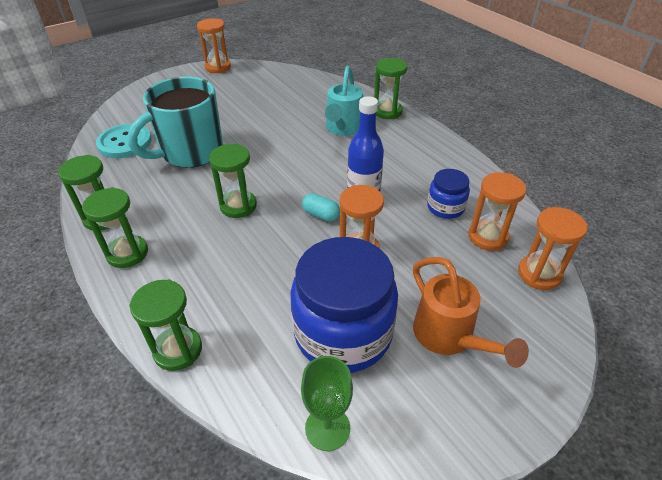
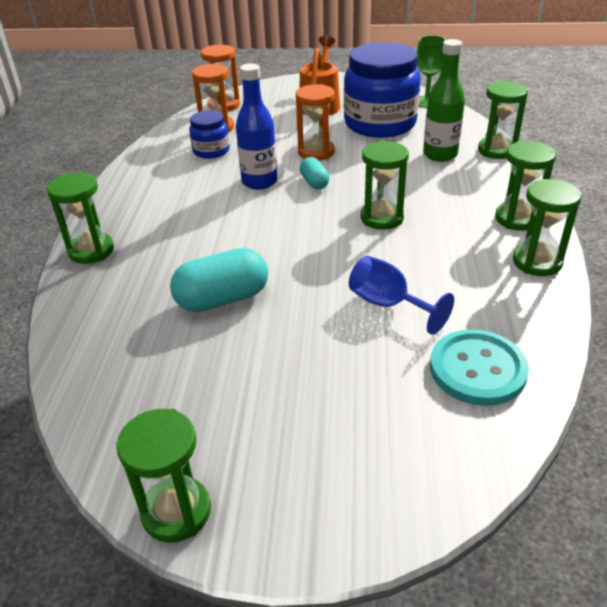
camera: 140 degrees left, 5 degrees down
(190, 152) = (388, 304): turquoise mug -> blue goblet
(218, 67) = (176, 511): orange hourglass -> green hourglass
(238, 308) = (440, 155): none -> green bottle
(283, 120) = (222, 299): none -> turquoise capsule
(343, 128) = (173, 253): turquoise watering can -> none

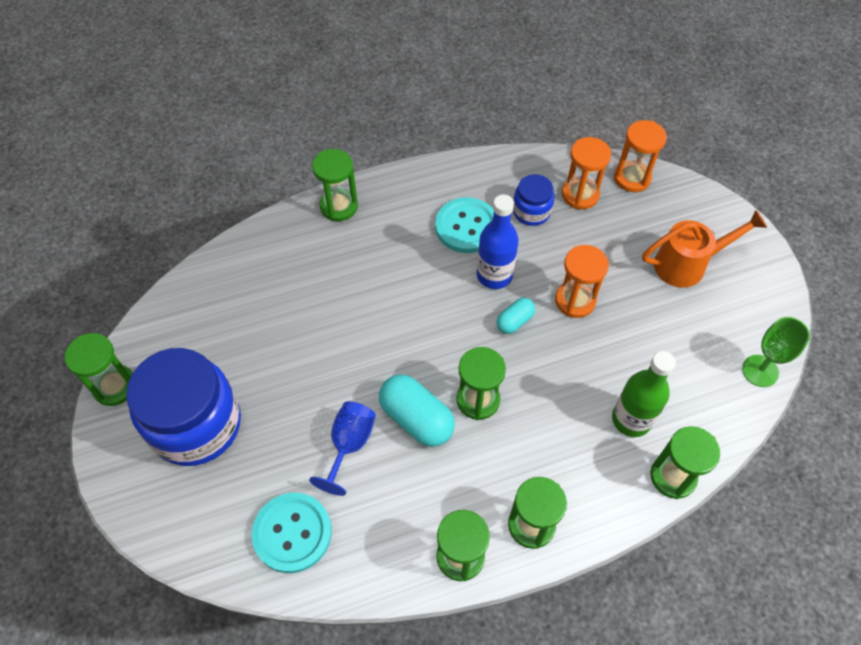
camera: 65 degrees right, 20 degrees up
(195, 184) = (466, 227): none -> turquoise button
(222, 299) = (313, 323): turquoise capsule -> turquoise capsule (416, 418)
(380, 124) = (672, 339): blue jar -> blue jar (196, 424)

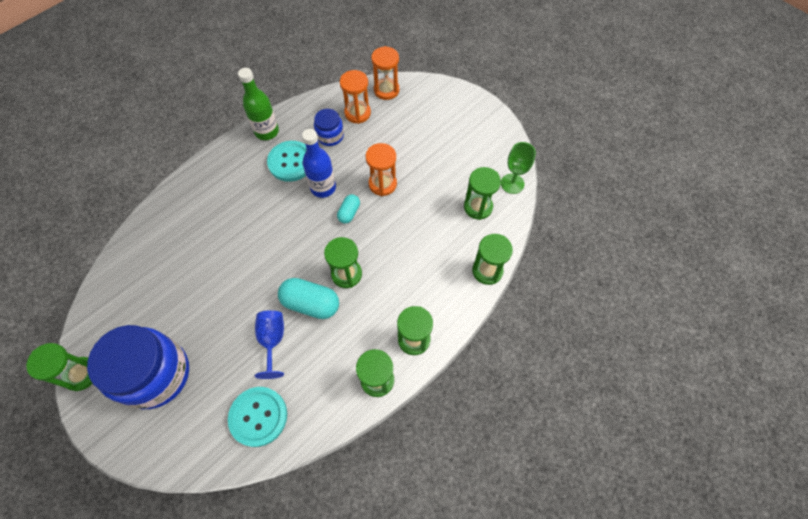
camera: 25 degrees left, 5 degrees up
(339, 206) = (195, 181): green hourglass -> green hourglass (478, 207)
(631, 419) = (448, 246): green bottle -> green bottle (267, 131)
(687, 264) = (443, 133): orange watering can -> none

